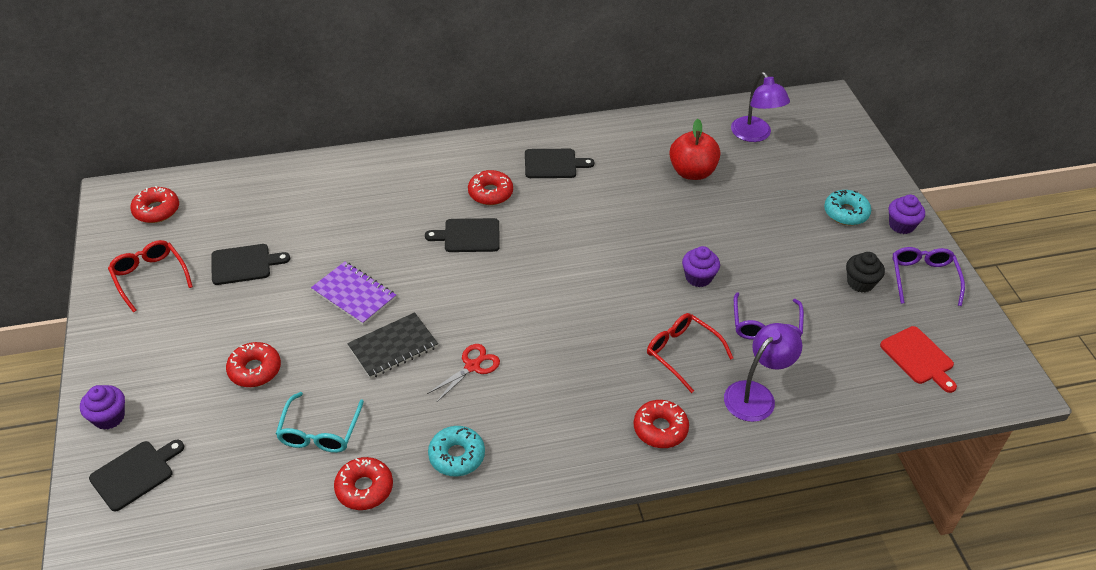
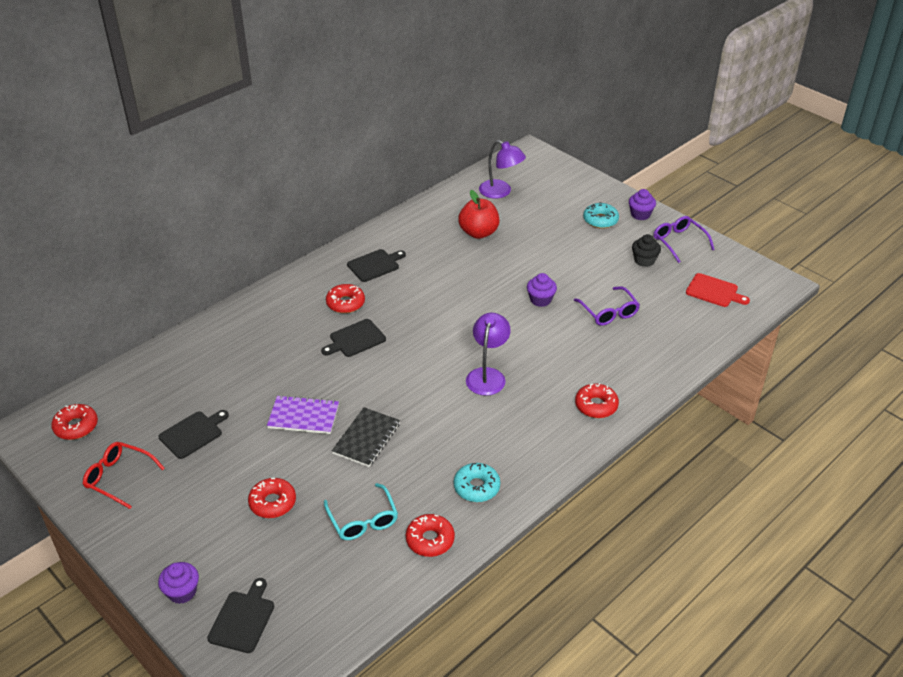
camera: 30 degrees left, 5 degrees down
(472, 366) = (436, 425): red scissors -> none
(682, 353) = (570, 352): red glasses -> none
(756, 394) = (637, 357): purple lamp -> purple lamp (487, 375)

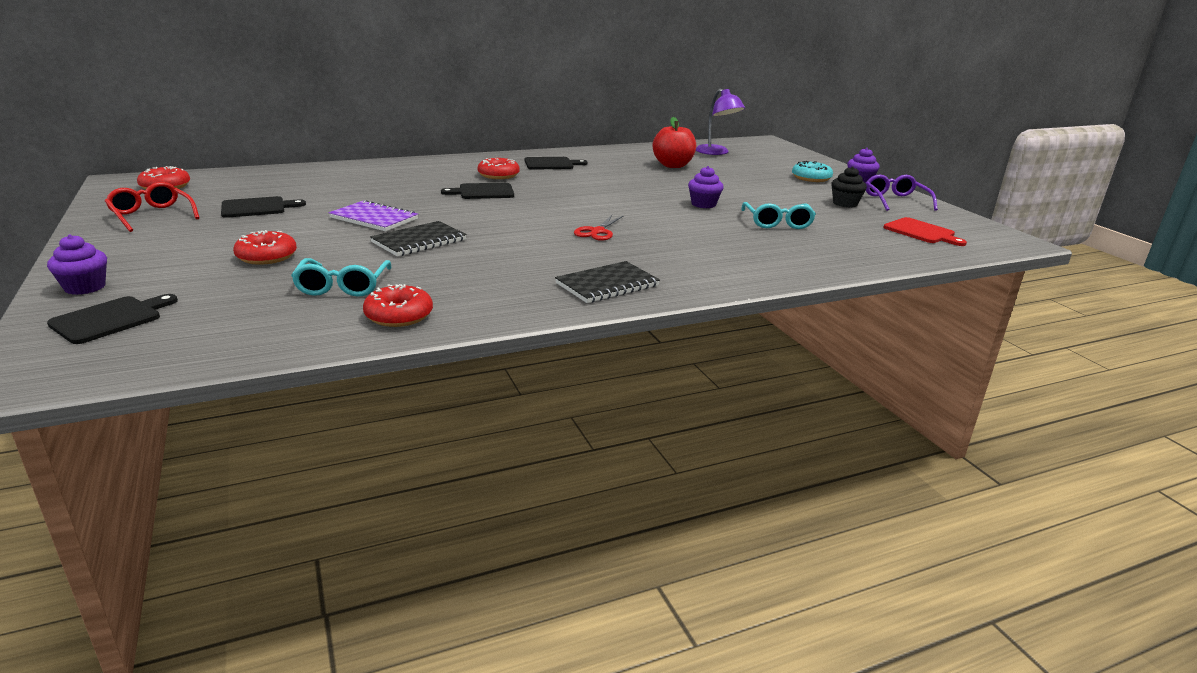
camera: 20 degrees right, 15 degrees down
(476, 487) = (501, 293): turquoise donut -> none
(487, 375) = (597, 232): purple lamp -> red scissors
(539, 449) = (607, 285): none -> black notebook
(596, 405) = (709, 271): red donut -> none
(609, 312) = (777, 222): purple glasses -> turquoise glasses

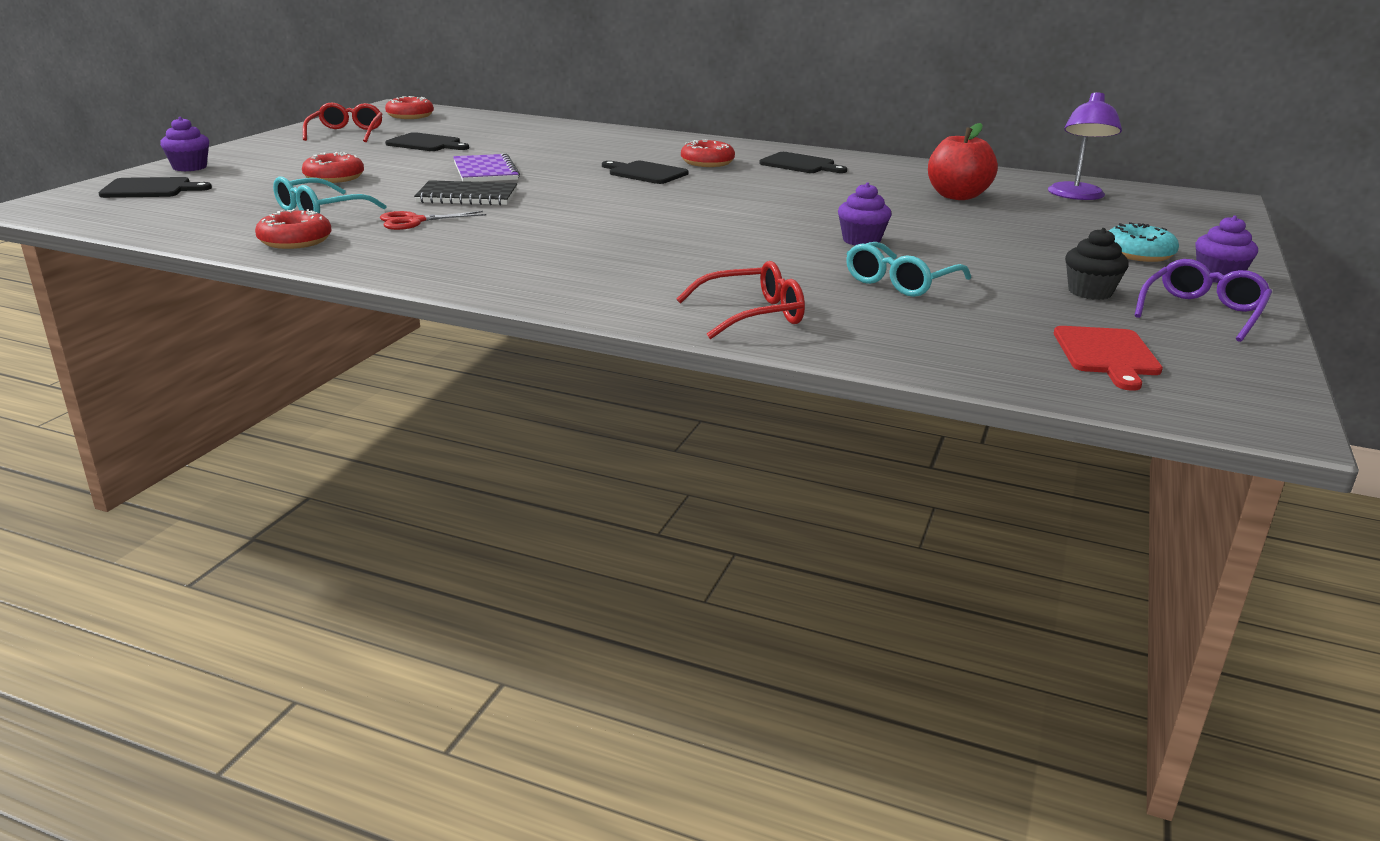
camera: 45 degrees right, 0 degrees up
(597, 232) = (648, 232): red scissors -> red scissors (414, 221)
(607, 285) = (513, 274): black notebook -> none
(774, 263) = (752, 315): none -> red glasses

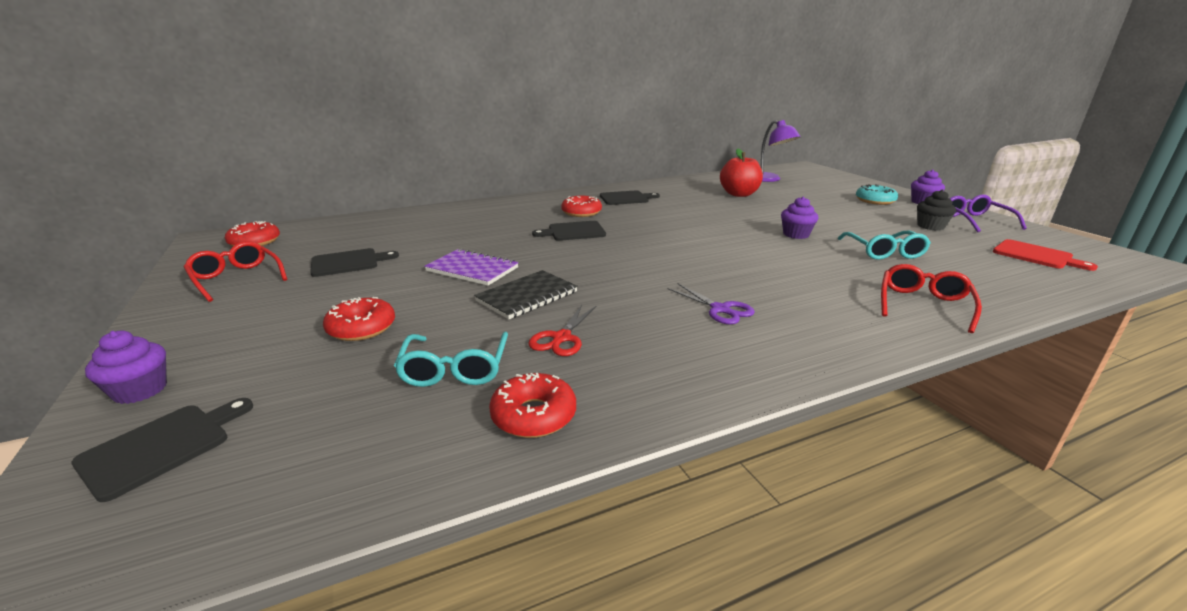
camera: 45 degrees left, 0 degrees up
(567, 250) = (720, 309): none -> purple scissors

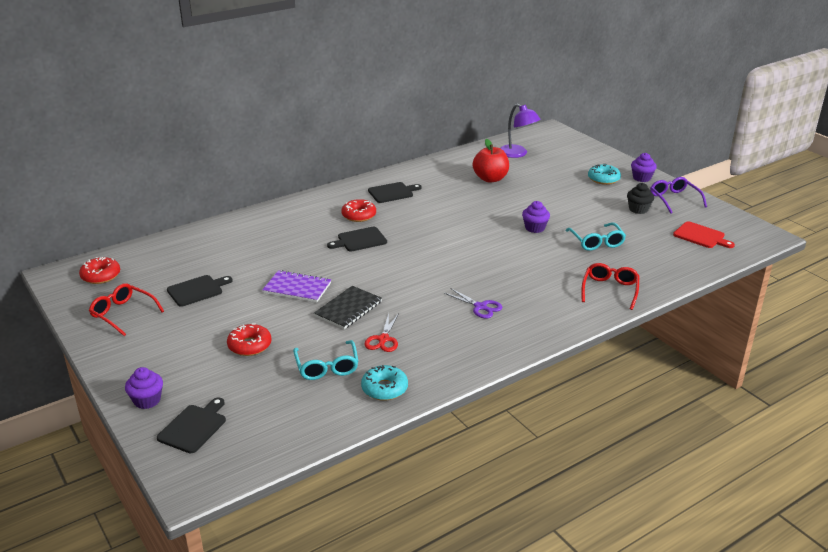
camera: 10 degrees left, 5 degrees up
(534, 415) = (384, 388): red donut -> turquoise donut

